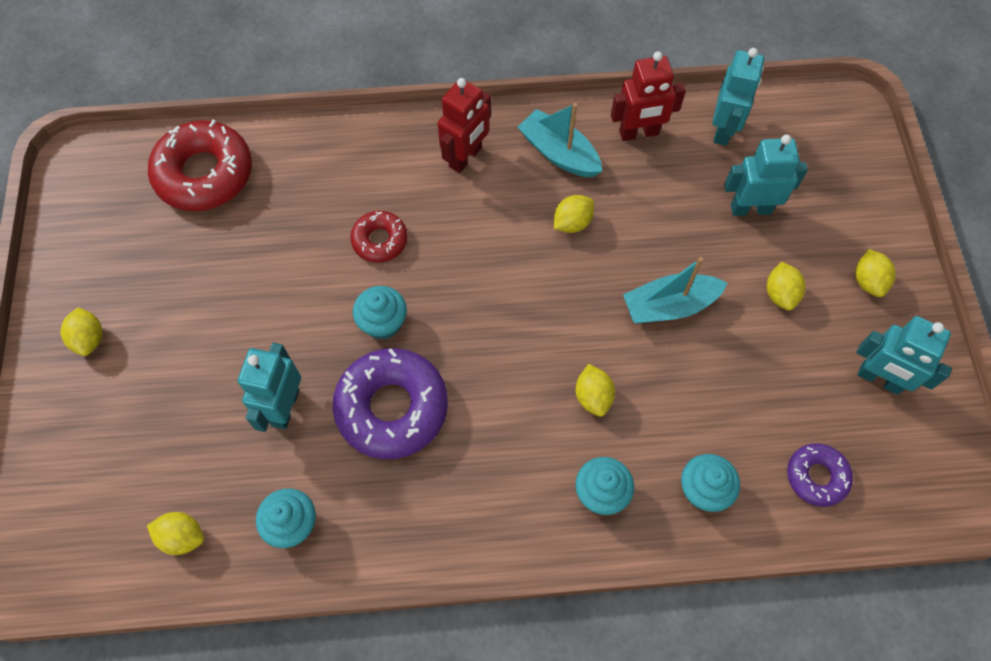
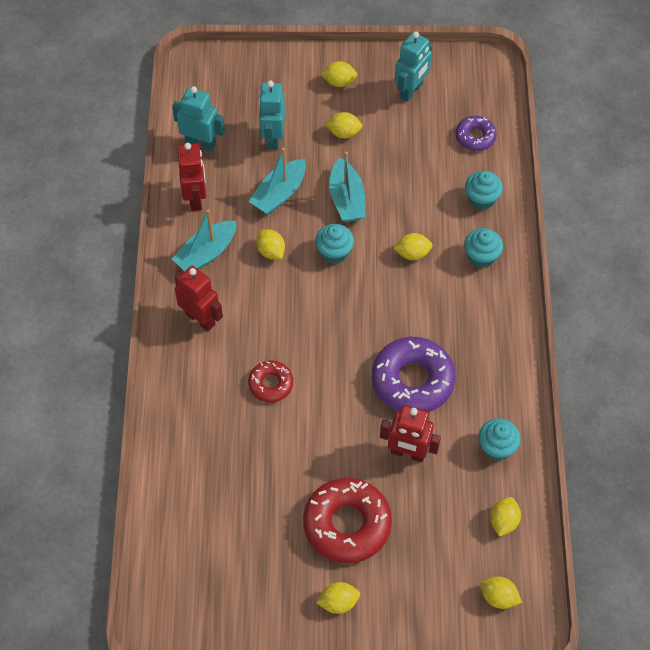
camera: 85 degrees left, 5 degrees down
(76, 533) = (498, 597): none -> yellow lemon
(204, 174) = (188, 519): red donut -> red donut (347, 524)
(285, 407) = (408, 453): turquoise robot -> red robot
(383, 323) = (343, 384): turquoise cupcake -> turquoise cupcake (334, 252)
(663, 224) = (279, 194): none -> turquoise boat

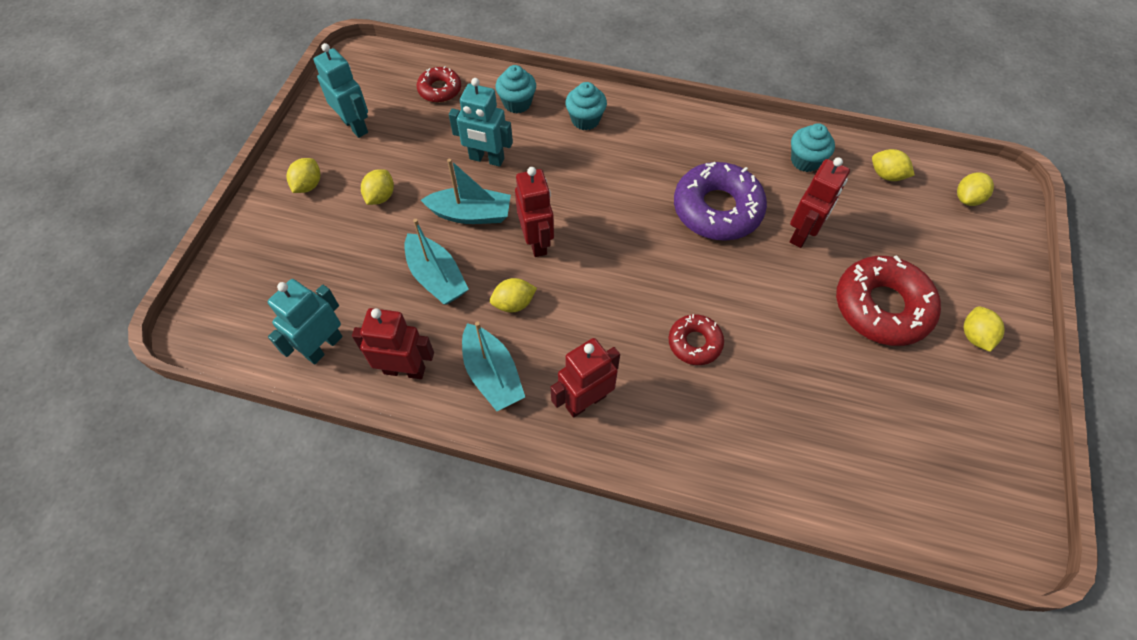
camera: 75 degrees left, 0 degrees up
(273, 138) = (354, 267): turquoise robot -> turquoise robot (486, 159)
(334, 252) = (537, 241): turquoise cupcake -> red robot
(412, 253) = (562, 173): yellow lemon -> none
(475, 137) = (440, 90): purple donut -> red donut

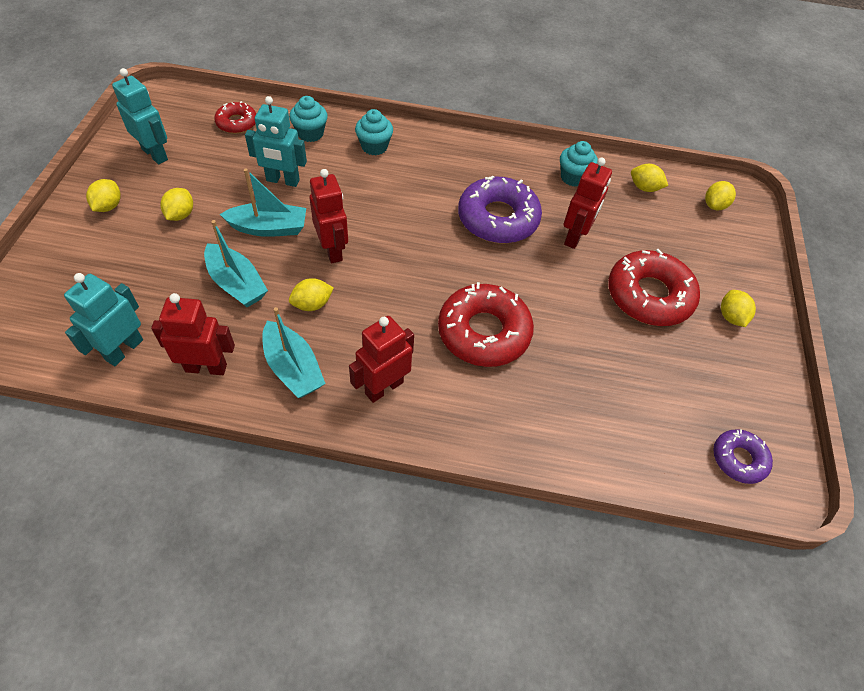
camera: 10 degrees left, 5 degrees down
(694, 343) = (484, 332): red donut -> red donut, size x1.84
(968, 504) = (738, 459): none -> purple donut

